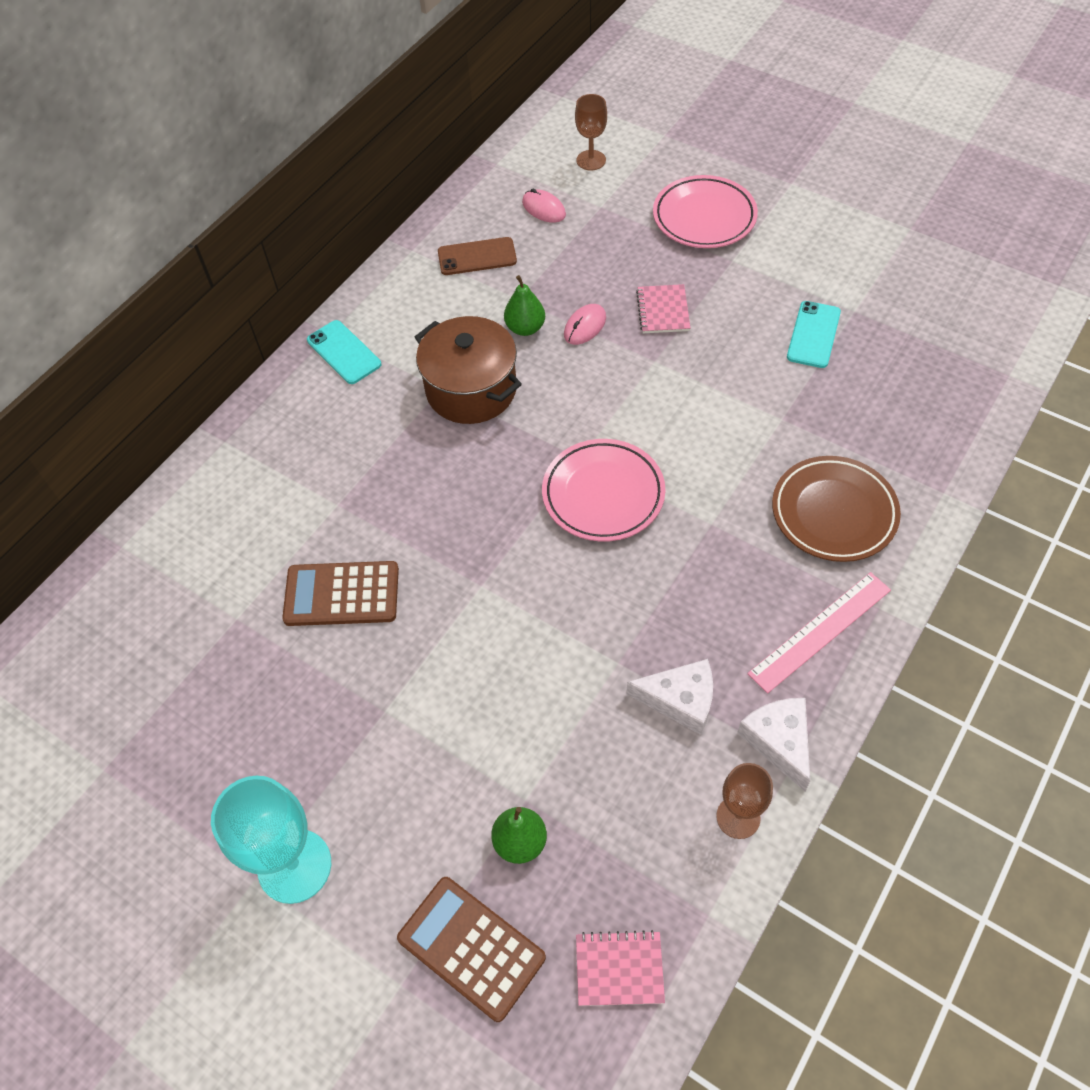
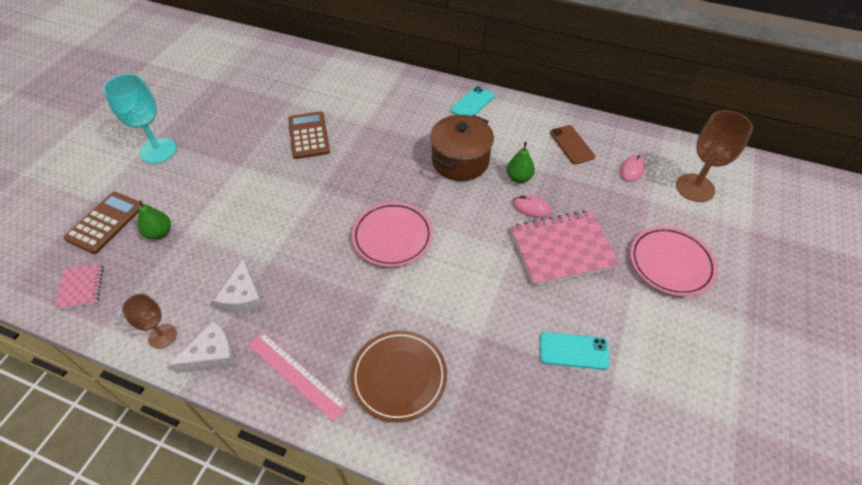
camera: 75 degrees right, 5 degrees down
(591, 160) = (695, 188): brown goblet -> brown goblet, size x1.68
(663, 310) = (562, 249): pink notebook -> pink notebook, size x2.00

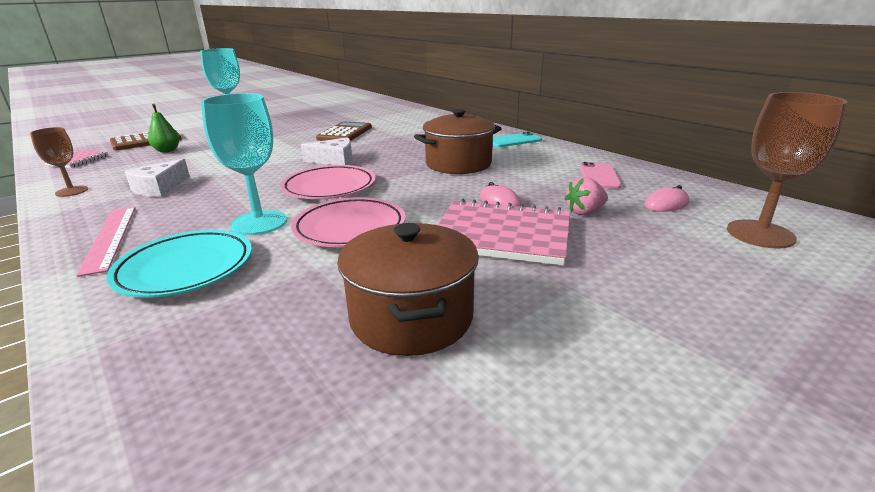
camera: 30 degrees right, 25 degrees down
(212, 355) = (79, 209): white cheese -> white cheese (334, 160)
(389, 306) = (259, 223): none -> turquoise goblet
(399, 377) = (186, 269): brown plate -> turquoise plate
(519, 178) = (509, 183): green pear -> none
(571, 145) = (599, 176): brown phone -> pink phone
(573, 351) = (411, 317): turquoise phone -> brown pot
(592, 200) = (585, 212): none -> pink strawberry
(670, 263) = (658, 285): pink plate -> pink plate (350, 228)

